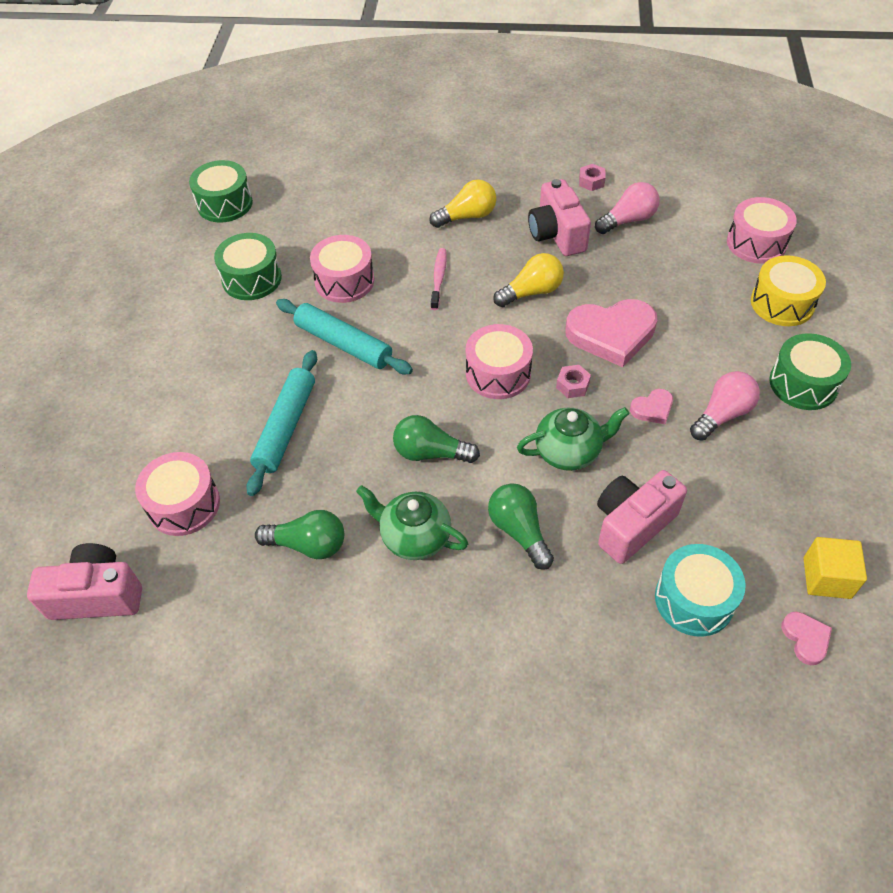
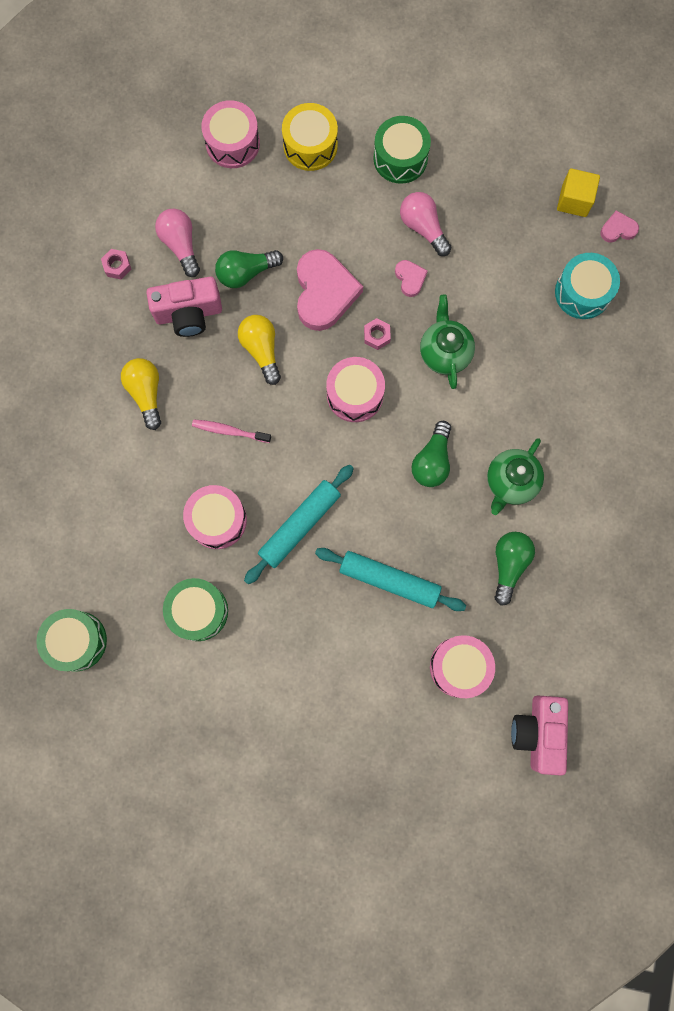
camera: 85 degrees left, 25 degrees up
(519, 531) = (514, 403): green light bulb -> green light bulb (246, 273)
(632, 525) = (517, 320): pink camera -> none

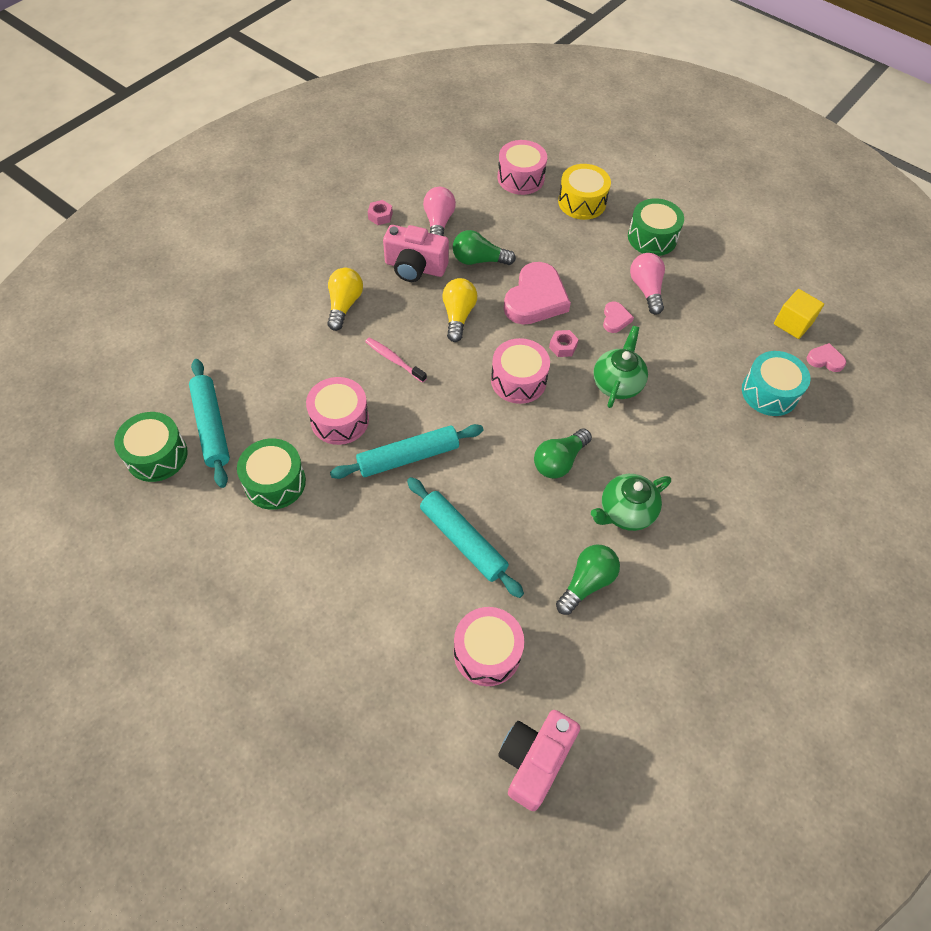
camera: 25 degrees right, 20 degrees down
(106, 588) = (211, 427): none -> turquoise rolling pin

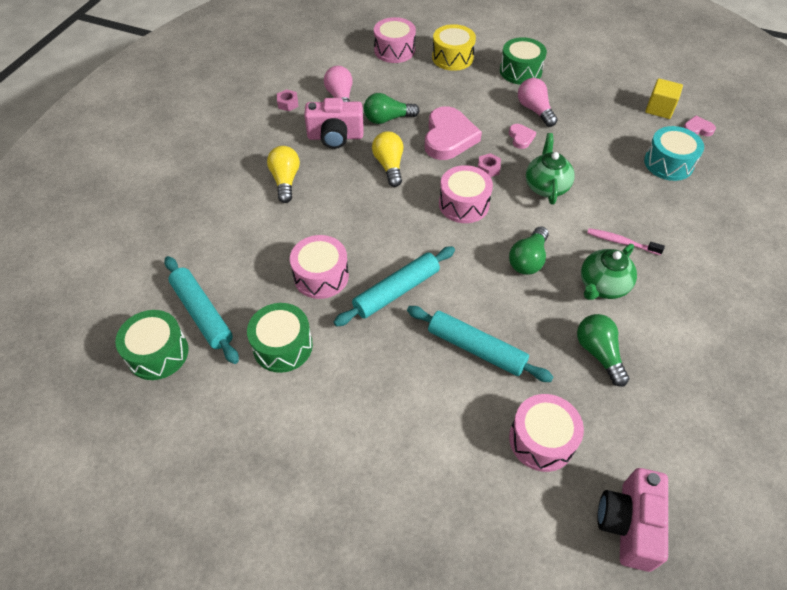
camera: 15 degrees left, 5 degrees down
(394, 360) = (349, 214): pink toothbrush -> pink toothbrush (621, 242)
(586, 583) = (598, 353): green light bulb -> green light bulb turned 45 degrees counterclockwise

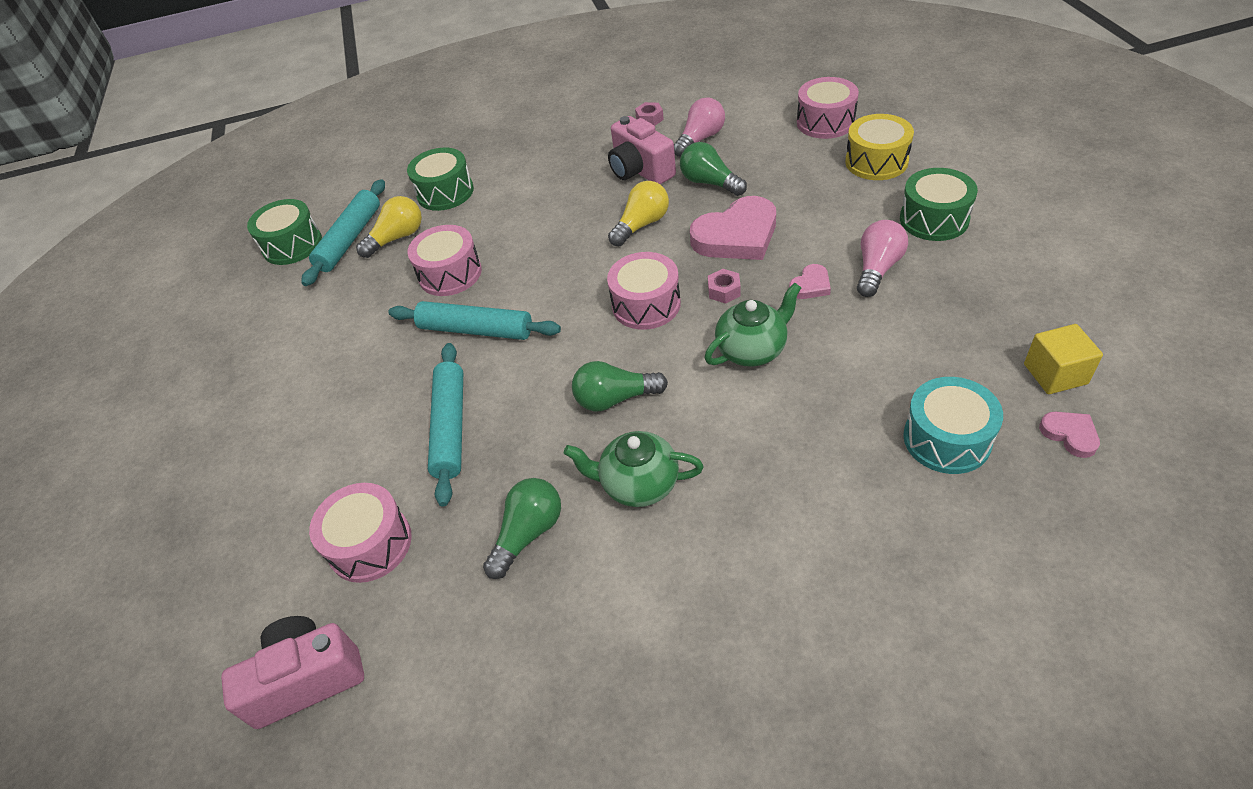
camera: 60 degrees right, 5 degrees down
(283, 346) = (351, 302): green drum -> green drum (445, 192)
(285, 180) = (546, 182): yellow light bulb -> yellow light bulb (397, 238)
(621, 242) = (733, 465): pink toothbrush -> none

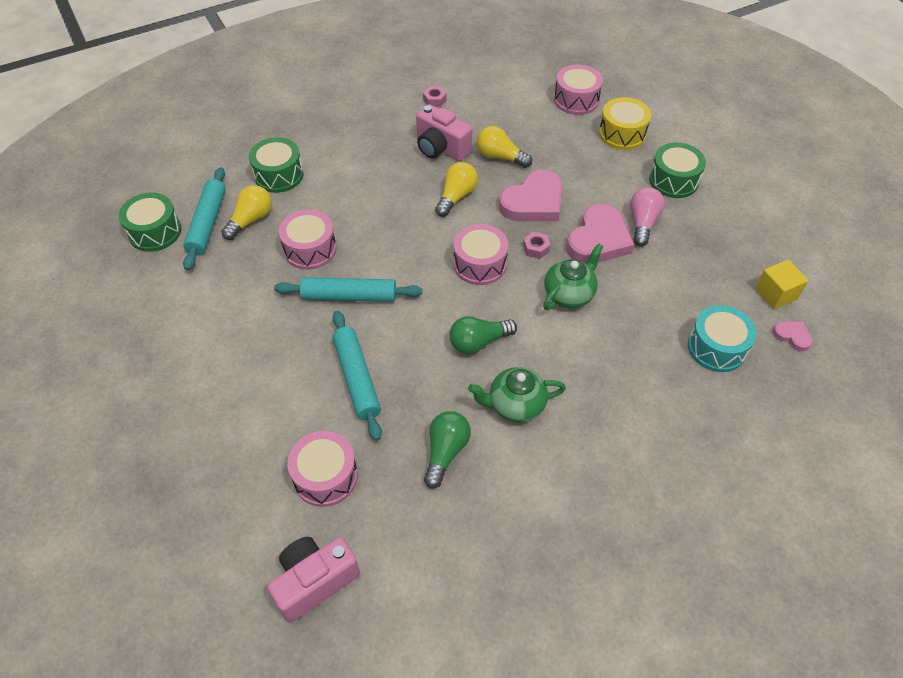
camera: 20 degrees left, 5 degrees up
(700, 139) = (481, 118): pink light bulb -> none
(710, 183) = (500, 157): green light bulb -> yellow light bulb
(810, 285) = (598, 240): pink heart -> pink heart, size x2.13

